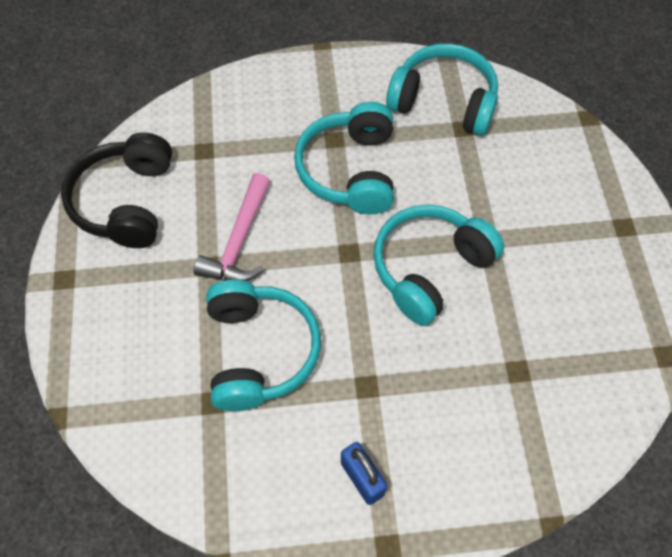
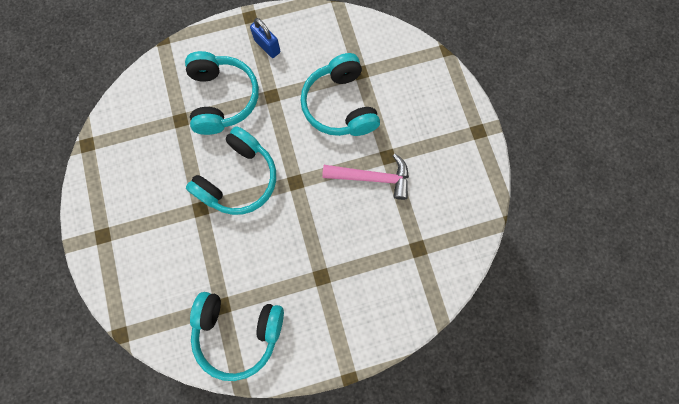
camera: 170 degrees right, 15 degrees up
(125, 201) = (460, 195): black headphones -> none
(239, 241) = (372, 178): pink hammer -> pink hammer turned 90 degrees clockwise
(349, 170) = (305, 249): turquoise headphones -> turquoise headphones (223, 98)

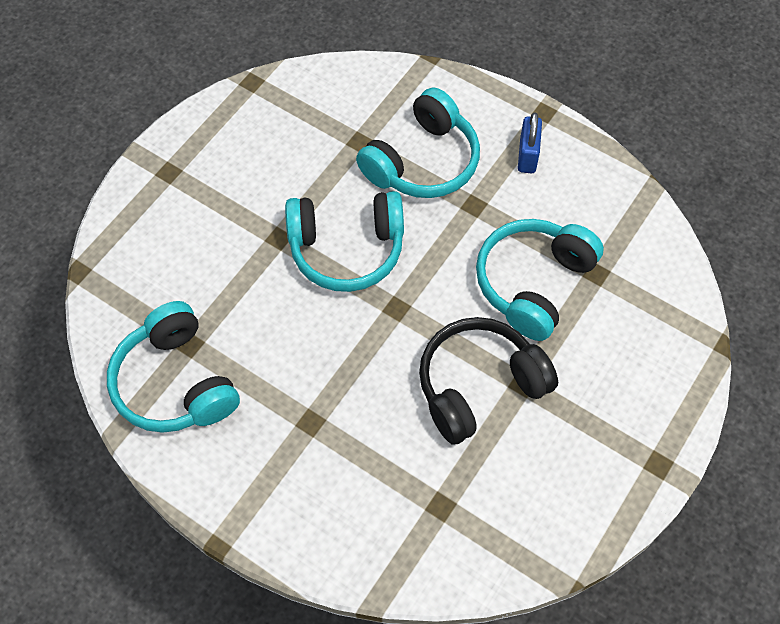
camera: 50 degrees right, 15 degrees down
(372, 178) = (479, 386): pink hammer -> black headphones

